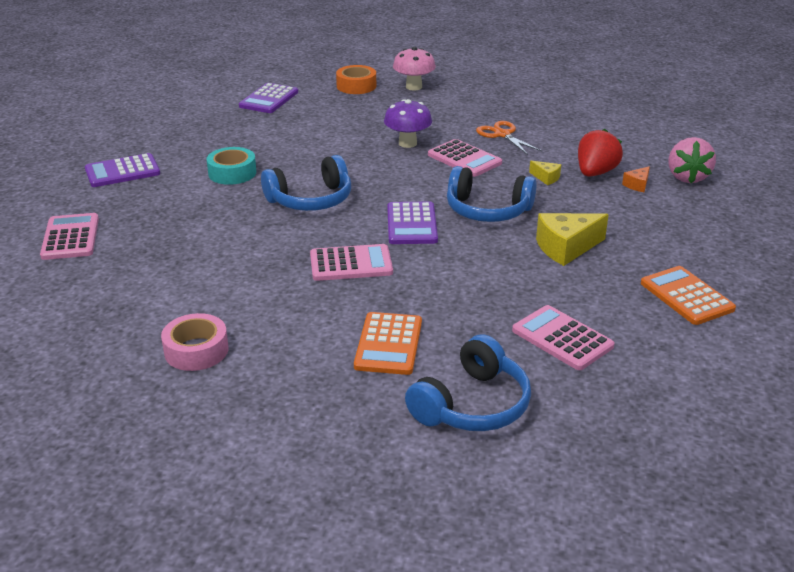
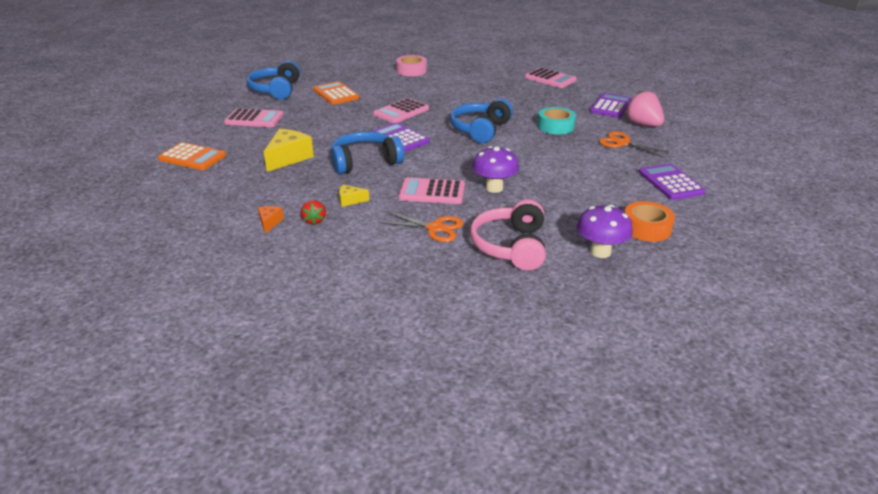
camera: 140 degrees right, 0 degrees up
(220, 135) = (622, 143): none -> orange scissors
(414, 87) = (600, 252): pink mushroom -> purple mushroom
(466, 107) = (511, 246): none -> pink headphones
(595, 173) = (314, 220): red strawberry -> red strawberry, size x0.55
(687, 177) = (227, 248): pink strawberry -> pink strawberry (643, 125)

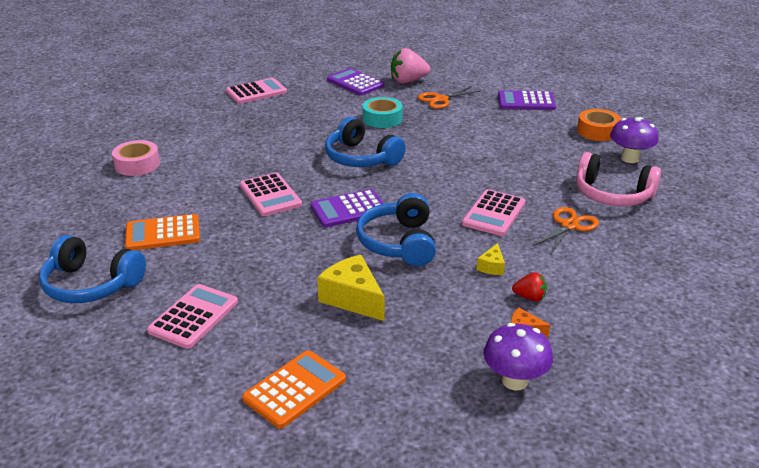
camera: 70 degrees left, 0 degrees up
(494, 188) = (500, 179): purple mushroom -> purple mushroom (514, 381)

